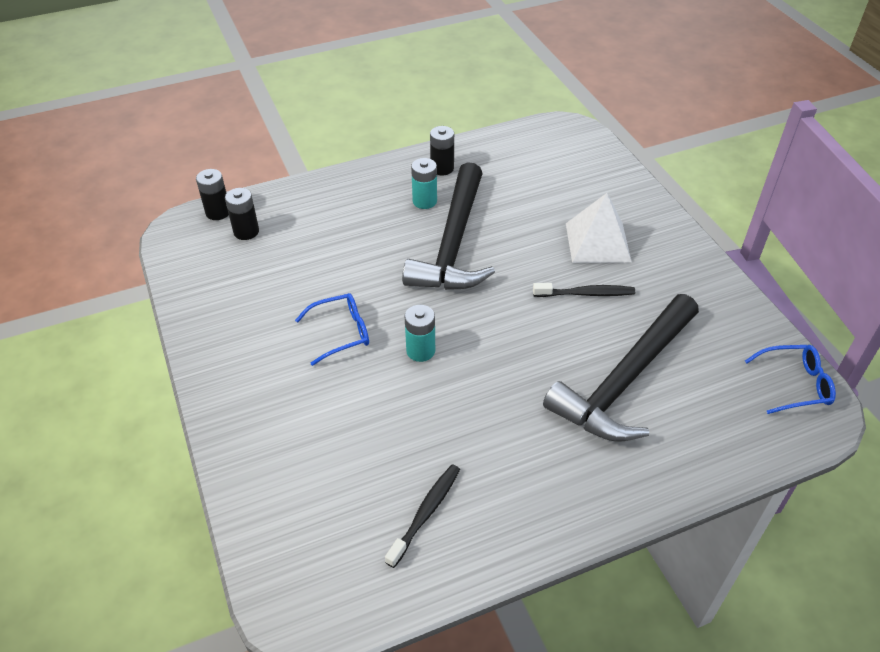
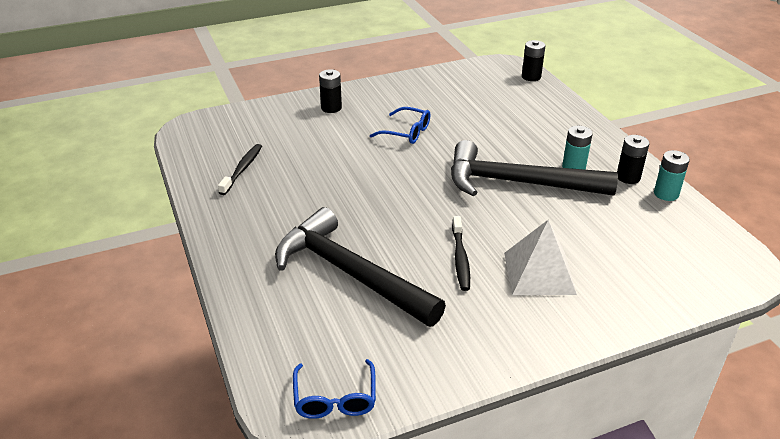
camera: 90 degrees right, 10 degrees down
(246, 231) = (511, 89): black battery -> black battery (331, 108)
(341, 333) = (407, 132): blue glasses -> blue glasses turned 45 degrees counterclockwise
(420, 351) = (388, 166): turquoise battery -> turquoise battery (666, 194)
(425, 513) = (242, 169): black toothbrush -> black toothbrush turned 105 degrees counterclockwise

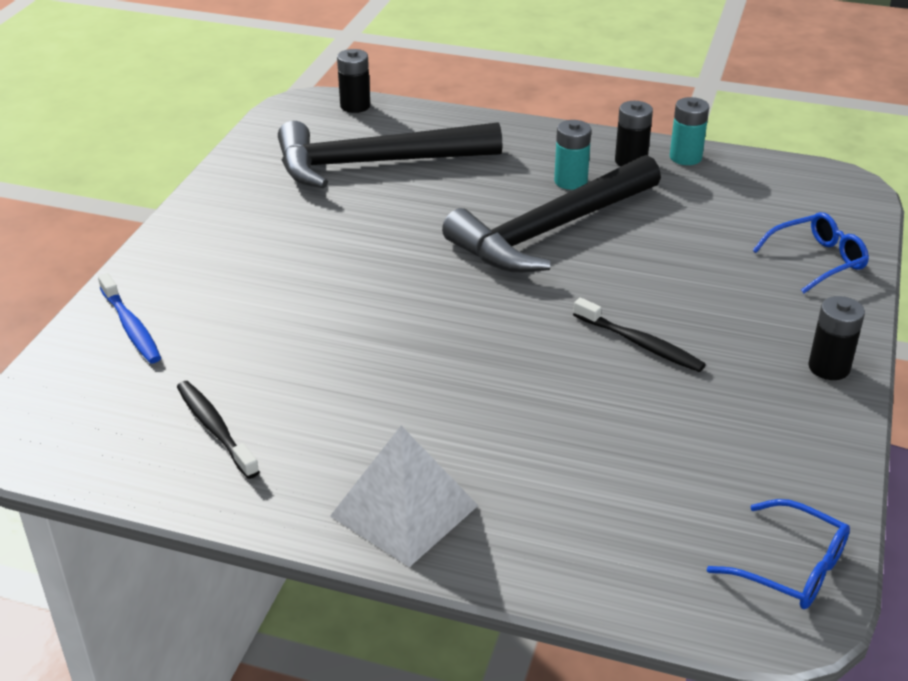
camera: 50 degrees left, 0 degrees up
(283, 115) = (131, 327): none -> blue toothbrush
(331, 108) = (182, 278): black battery -> black battery (829, 367)
(350, 273) = (573, 442): black hammer -> black hammer (375, 164)
(407, 132) = (336, 249): blue glasses -> blue glasses (817, 260)
(539, 273) = (724, 305): white pyramid -> white pyramid (404, 510)

